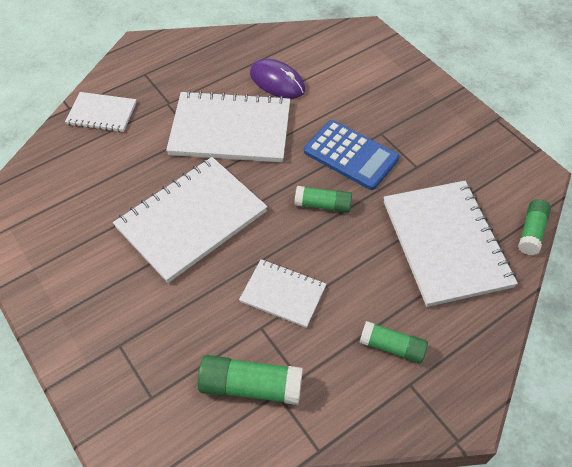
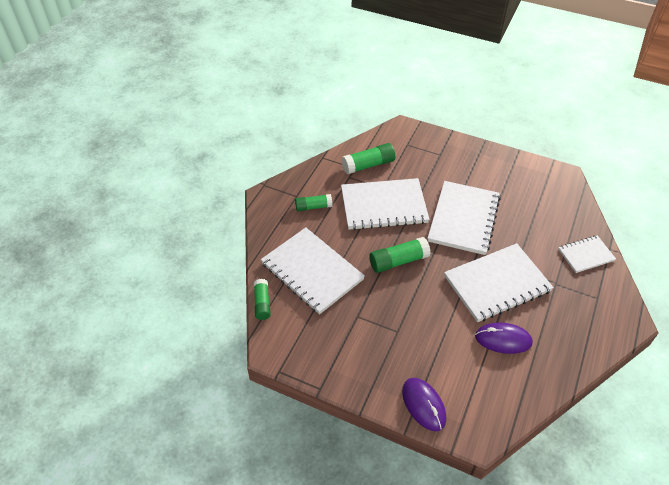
camera: 150 degrees right, 5 degrees down
(283, 294) = (383, 206): white notebook -> white notebook, size x1.86
(323, 205) = (398, 261): green glue stick -> green glue stick, size x1.50
(350, 155) = (406, 303): blue calculator -> none
(399, 68) = (423, 405): none -> purple mouse

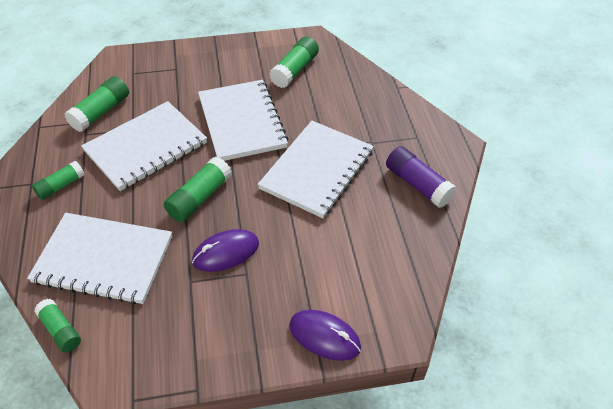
camera: 35 degrees left, 0 degrees up
(503, 339) = (359, 222): purple mouse -> purple mouse (226, 252)
(531, 196) = (295, 70): none -> green glue stick
(571, 336) = (418, 184): none -> purple glue stick
(586, 255) = (380, 102): white notebook -> none

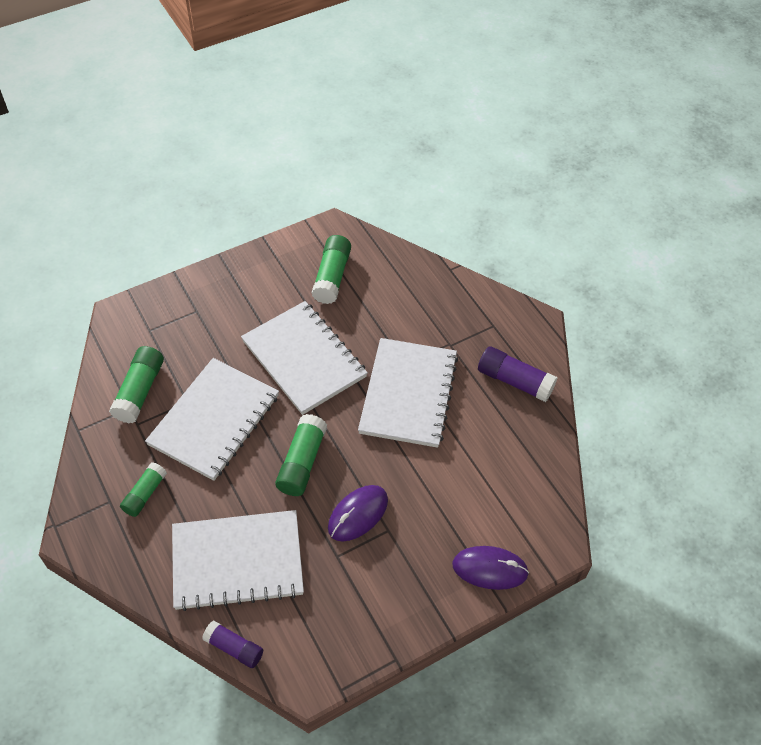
camera: 20 degrees left, 5 degrees up
(60, 330) = (234, 648): green glue stick -> purple glue stick

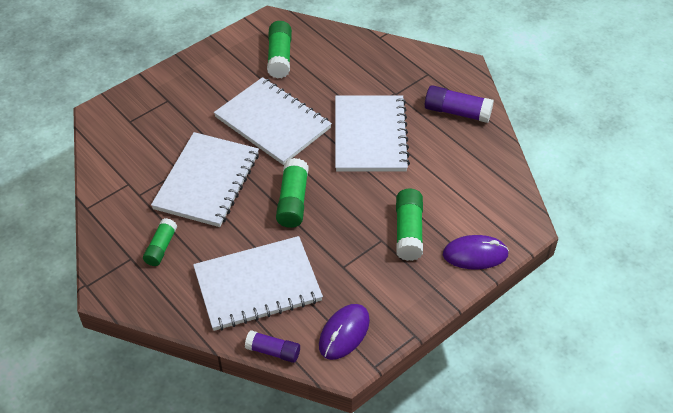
camera: 10 degrees left, 5 degrees down
(140, 391) = (134, 169): green glue stick -> green glue stick (408, 231)
(358, 514) = (352, 232): purple mouse -> purple mouse (344, 333)

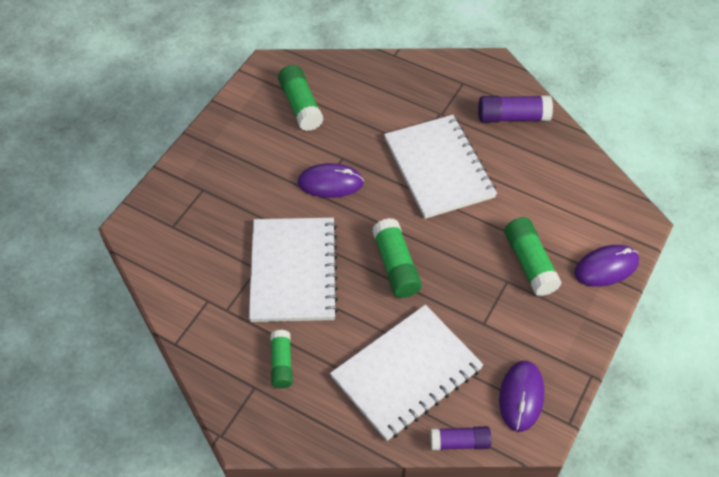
camera: 20 degrees left, 5 degrees up
(272, 123) = (330, 183): white notebook -> purple mouse

